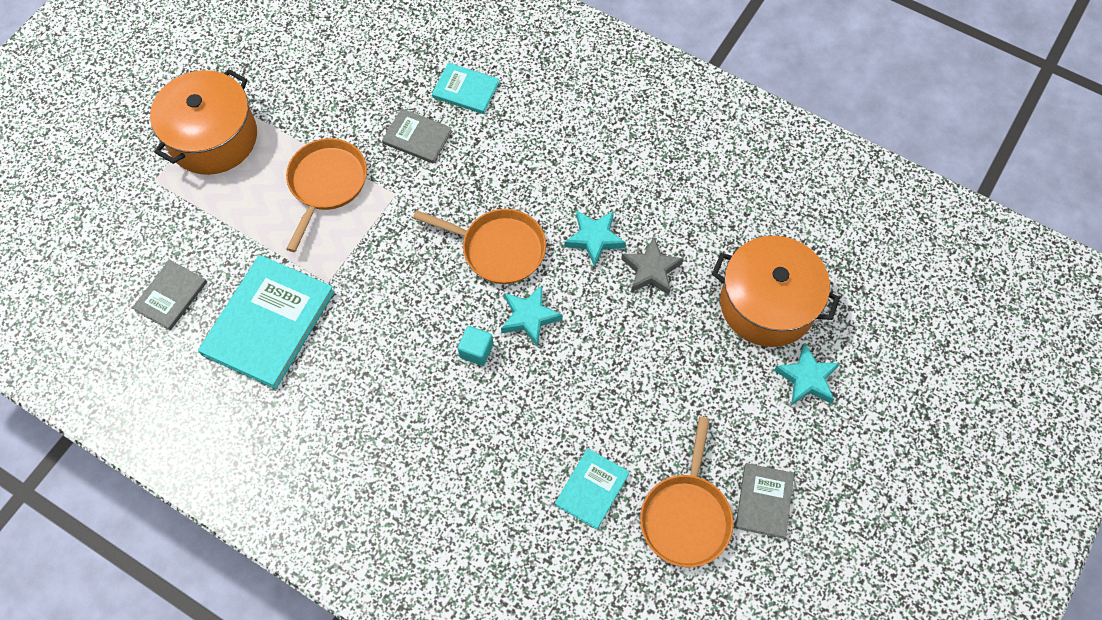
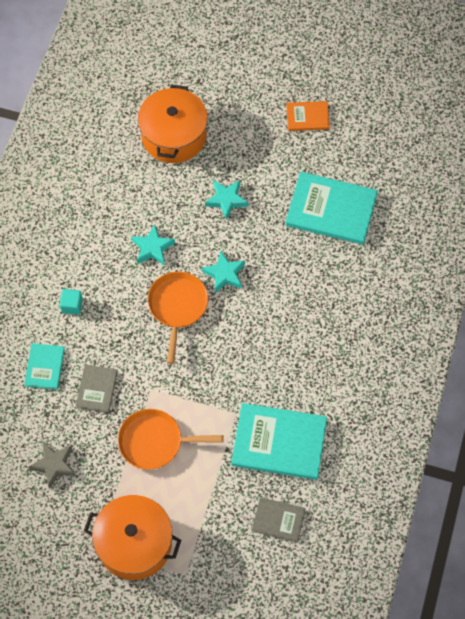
camera: 105 degrees left, 0 degrees up
(476, 351) = (259, 300): turquoise cube -> turquoise cube (72, 305)
(592, 489) = (331, 210): turquoise book -> turquoise book, size x1.88
(651, 270) = (167, 208): grey star -> grey star (54, 465)
(686, 516) = (330, 156): orange pan -> none
(764, 501) = (307, 117): grey book -> orange book
(807, 378) = (220, 106): turquoise star -> turquoise star (226, 200)

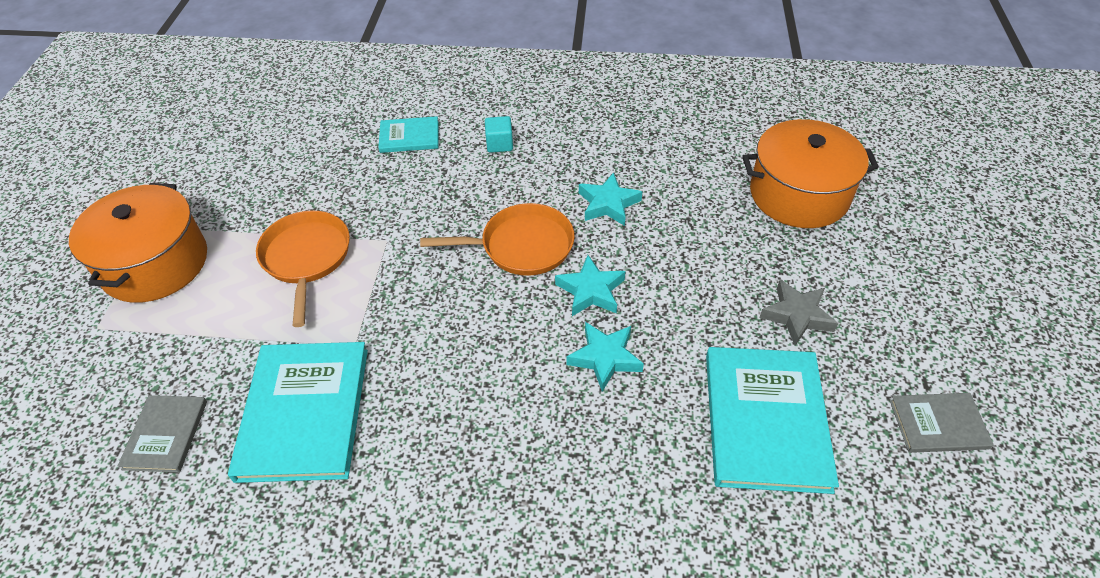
camera: 80 degrees right, 15 degrees down
(54, 465) = (275, 168): grey star -> grey star (797, 315)
(97, 389) = (383, 187): grey book -> grey book (938, 424)
(226, 200) = (720, 271): turquoise star -> turquoise star (605, 358)
(307, 117) = (933, 353): orange book -> none

